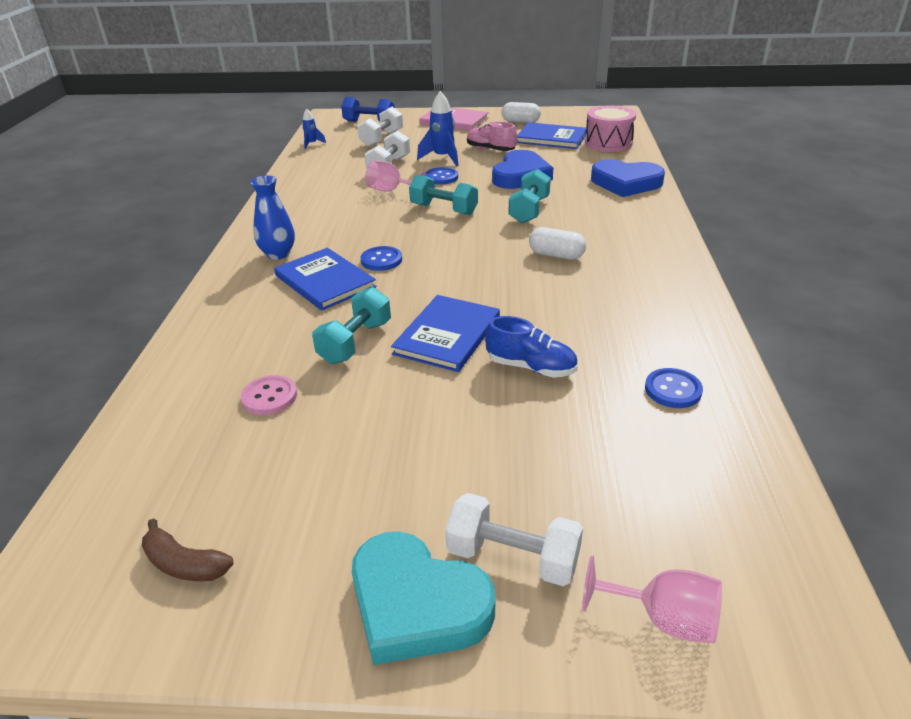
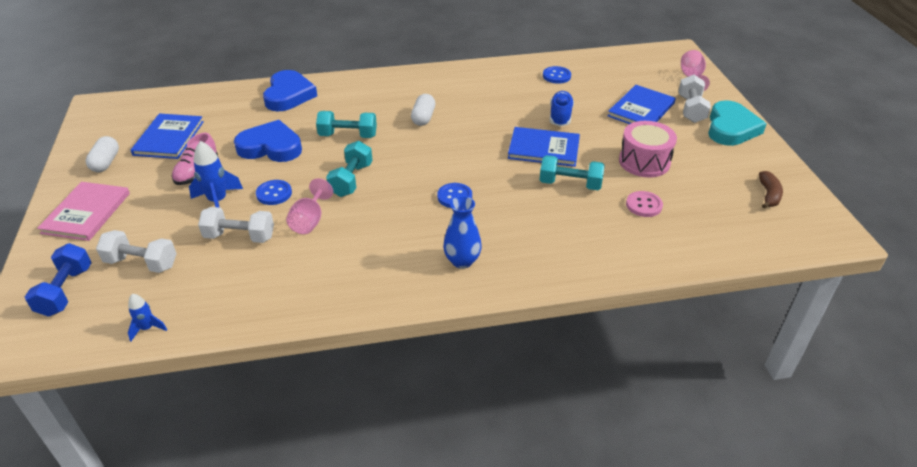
camera: 105 degrees left, 5 degrees up
(325, 281) = (498, 219): blue book -> blue book (641, 109)
(608, 143) = (190, 106): pink drum -> pink drum (644, 162)

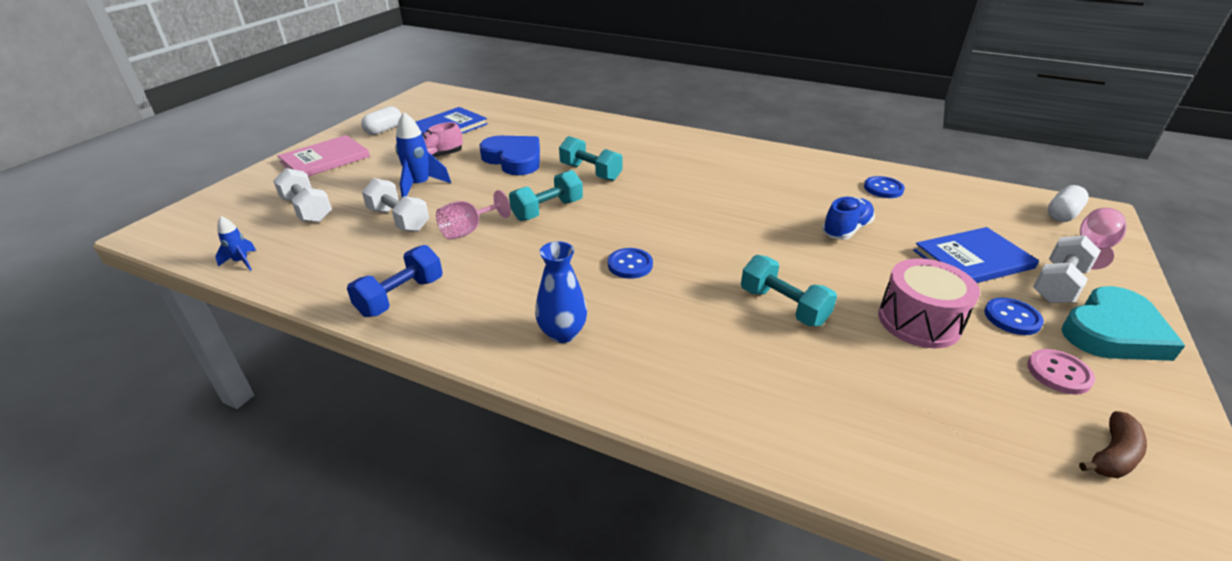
camera: 35 degrees right, 5 degrees down
(66, 291) = (236, 208): blue dumbbell -> blue dumbbell (401, 297)
(274, 193) = (469, 196): blue button -> blue button (1012, 318)
(289, 95) = (579, 125): blue heart -> none
(423, 118) = (682, 181): white capsule -> white capsule (1062, 214)
(544, 149) = (788, 256): blue book -> none
(644, 205) = (866, 374): pink button -> pink button (1058, 373)

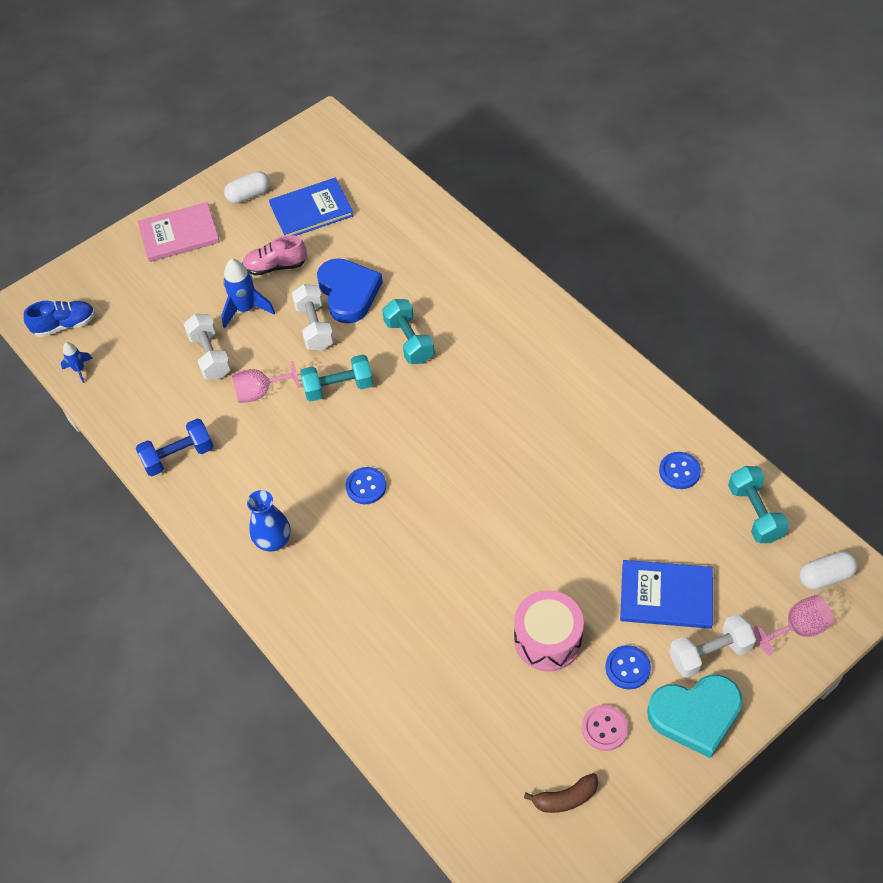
camera: 30 degrees right, 20 degrees up
(307, 210) = (143, 314): white dumbbell -> white dumbbell (314, 327)
(783, 306) = (454, 581): turquoise dumbbell -> turquoise dumbbell (755, 513)
(846, 230) = (586, 515): blue shoe -> blue shoe (65, 325)

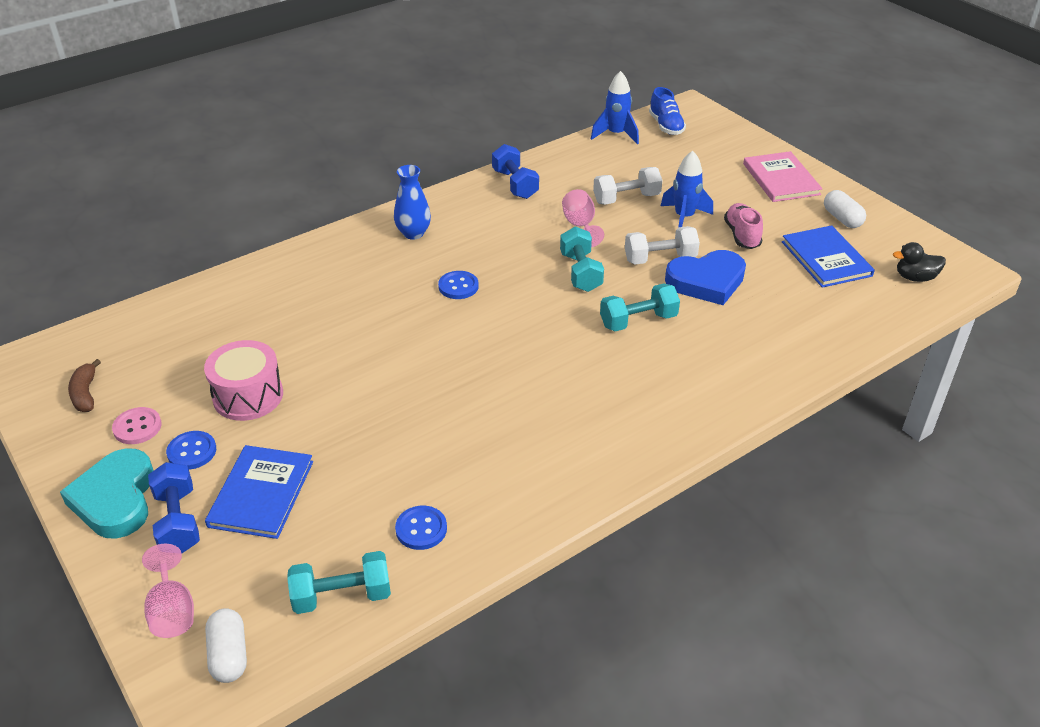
camera: 90 degrees right, 15 degrees down
(79, 369) = (616, 134): blue rocket -> blue rocket, size x1.74
(337, 157) = (915, 278): none -> black duck
(709, 653) = (178, 521): white dumbbell -> blue dumbbell

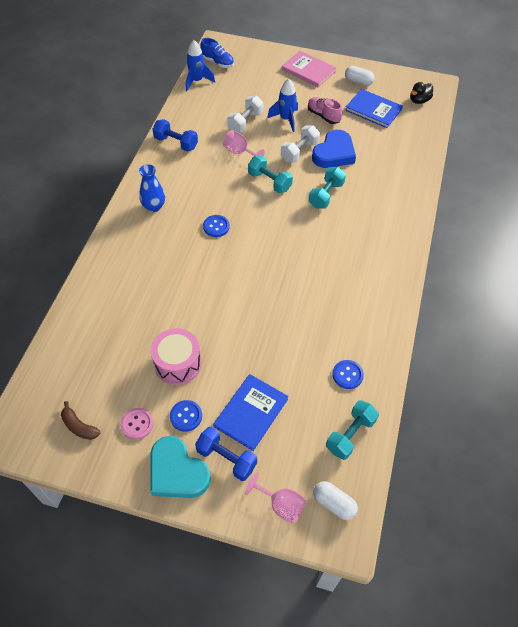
camera: 40 degrees left, 15 degrees up
(261, 493) = (251, 412): blue book -> blue book turned 60 degrees clockwise

